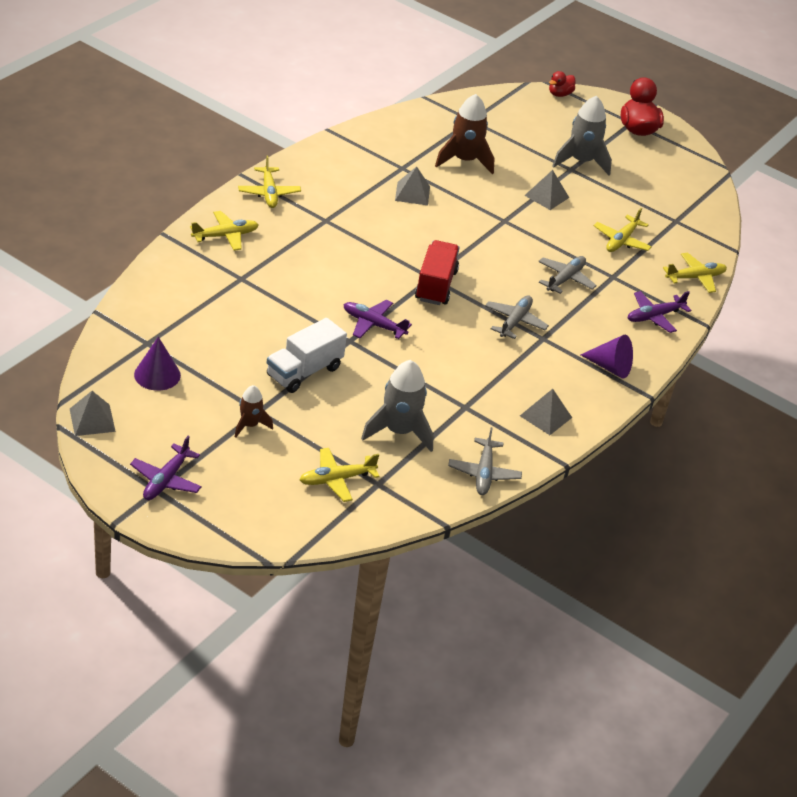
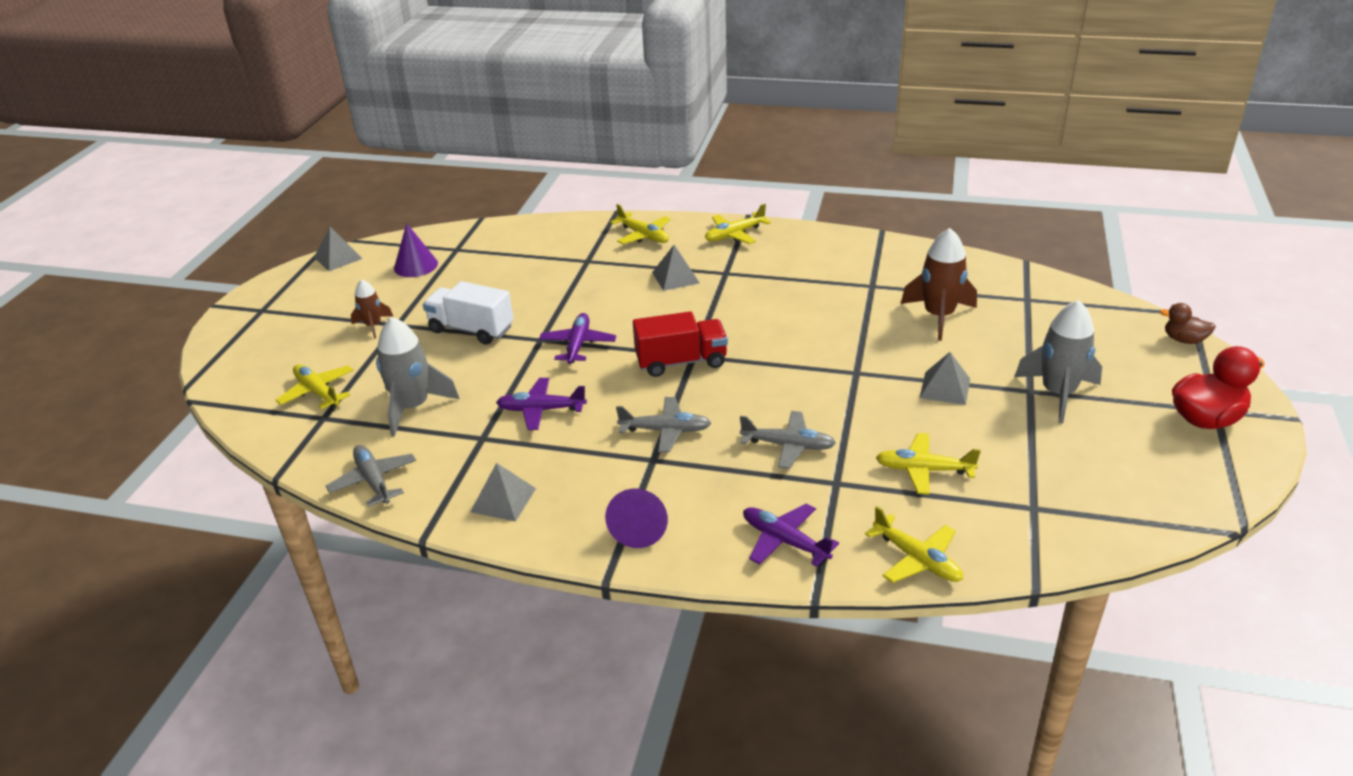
camera: 75 degrees right, 5 degrees down
(166, 480) = (276, 310): purple plane -> purple plane (541, 410)
(412, 193) = (832, 303): grey pyramid -> grey pyramid (675, 277)
(484, 473) = (373, 481): grey plane -> grey plane turned 75 degrees clockwise
(559, 94) = (1184, 340): red duck -> brown duck

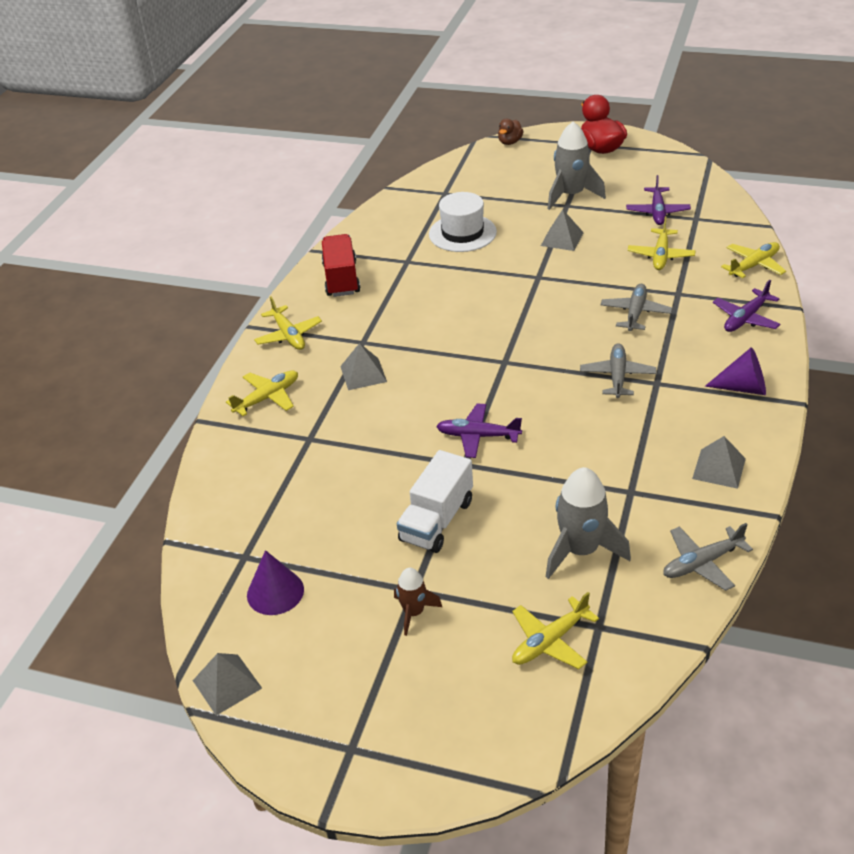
camera: 85 degrees left, 5 degrees up
(541, 410) = (587, 454): purple plane -> purple plane (657, 212)
(681, 362) = (514, 368): red truck -> red truck (341, 279)
(938, 316) = (462, 233): brown rocket -> white hat

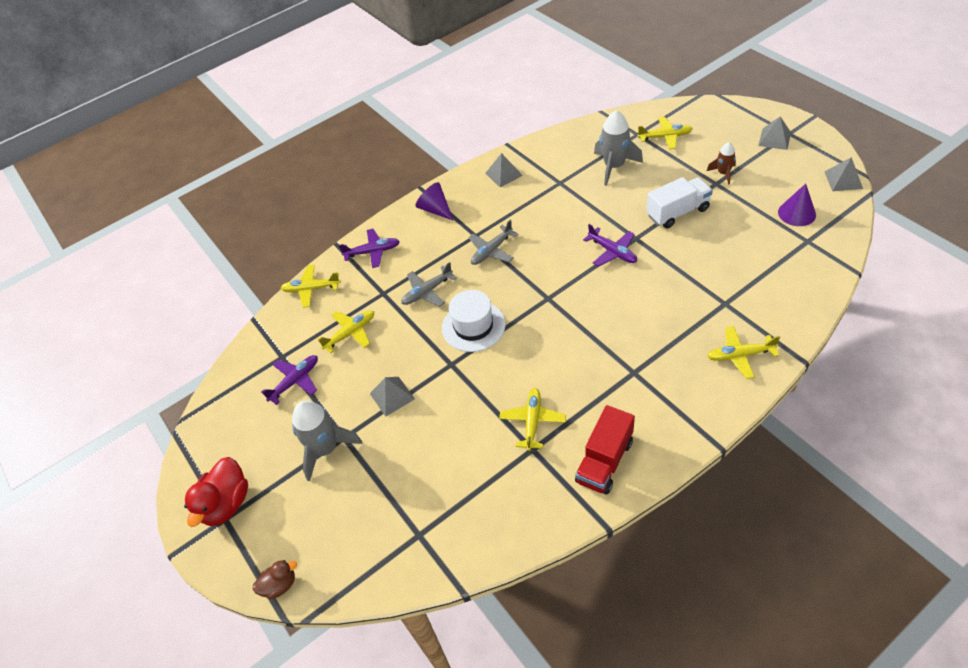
camera: 140 degrees left, 10 degrees up
(288, 335) = (690, 415): yellow plane -> yellow plane (532, 421)
(363, 374) = (653, 340): grey pyramid -> grey pyramid (774, 139)
(462, 233) = (457, 457): white hat -> white hat (473, 326)
(702, 563) = (563, 139): grey plane -> none

